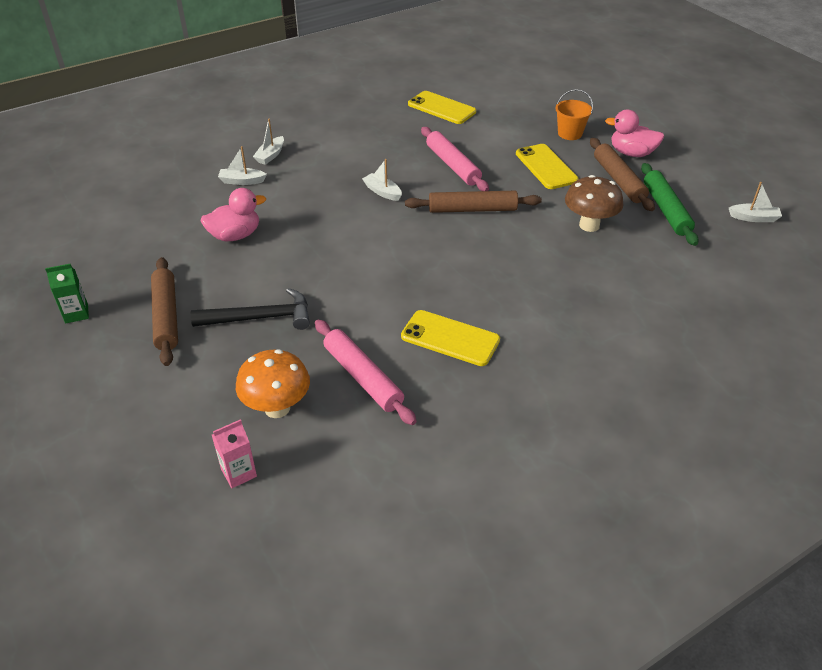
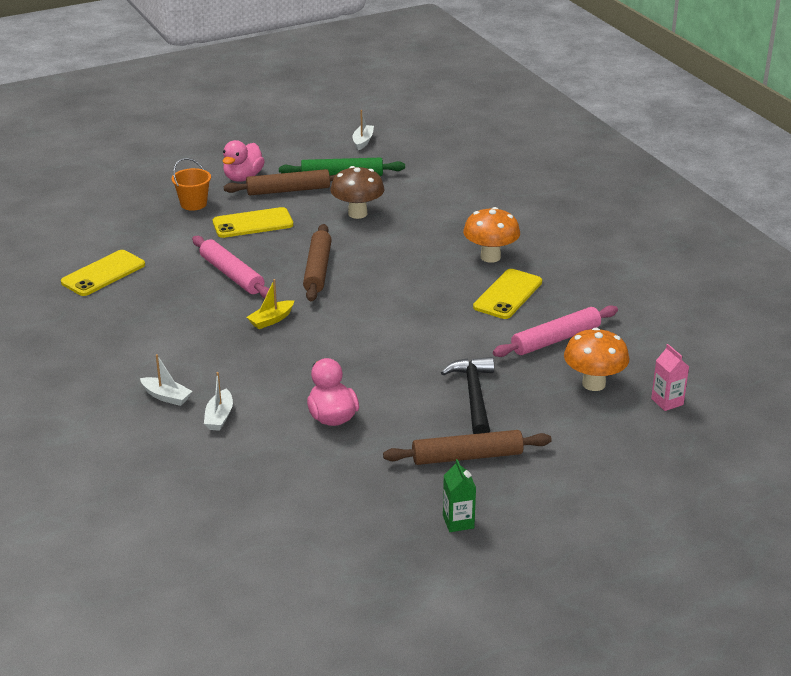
camera: 85 degrees left, 10 degrees down
(382, 192) = (271, 320): white boat -> yellow boat
(453, 165) = (232, 275): pink rolling pin -> pink rolling pin turned 75 degrees clockwise
(527, 323) = (490, 257): none -> orange mushroom

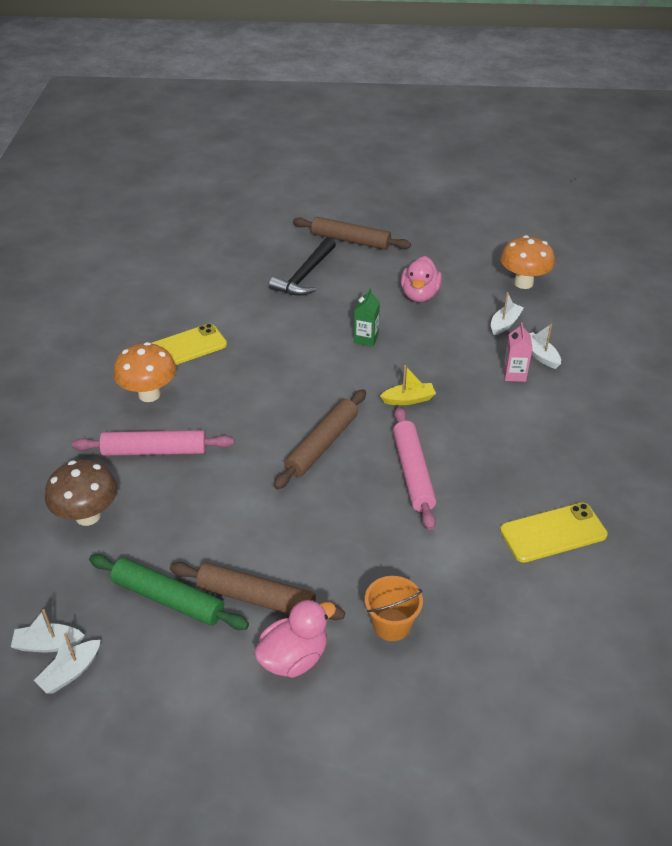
camera: 150 degrees left, 10 degrees up
(253, 223) = (341, 549): yellow phone -> none
(357, 213) = (213, 514): brown mushroom -> brown mushroom (88, 516)
(388, 145) = (48, 644): none -> white boat
(458, 522) = (391, 210): green carton -> green carton (366, 339)
(555, 339) = (197, 295): pink rolling pin -> pink rolling pin (155, 451)
(593, 384) = (214, 255): orange mushroom -> orange mushroom (523, 283)
(667, 402) = (184, 229): pink carton -> pink carton (514, 374)

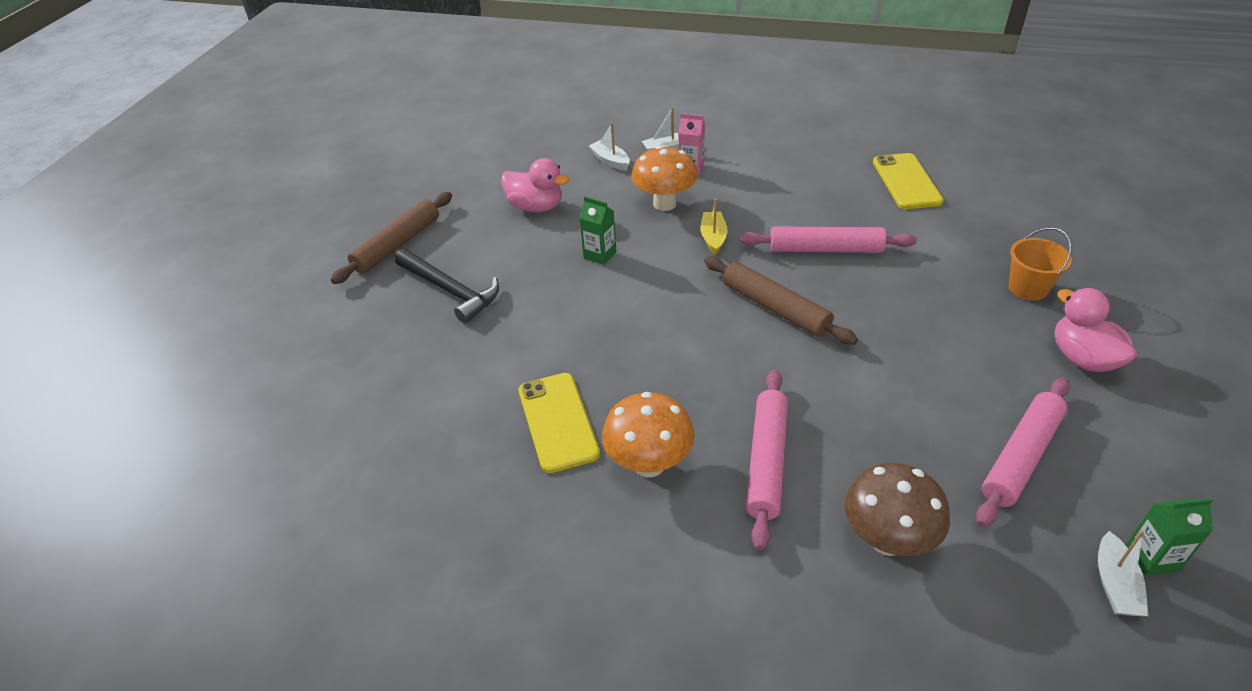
camera: 75 degrees left, 0 degrees up
(70, 672) = (1152, 558): white boat -> green carton
(168, 599) = (1021, 457): green rolling pin -> pink rolling pin
(256, 598) = (1009, 380): brown rolling pin -> none
(523, 283) = (548, 140): orange mushroom -> orange mushroom (664, 204)

